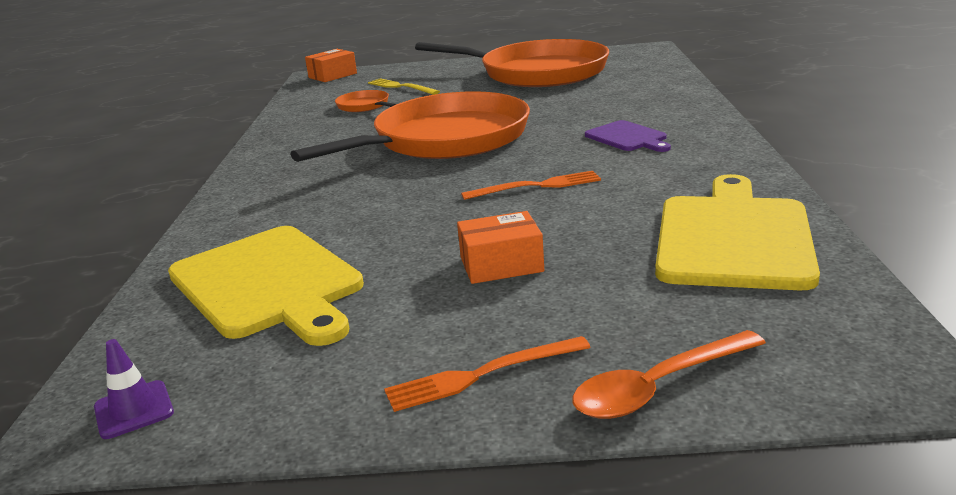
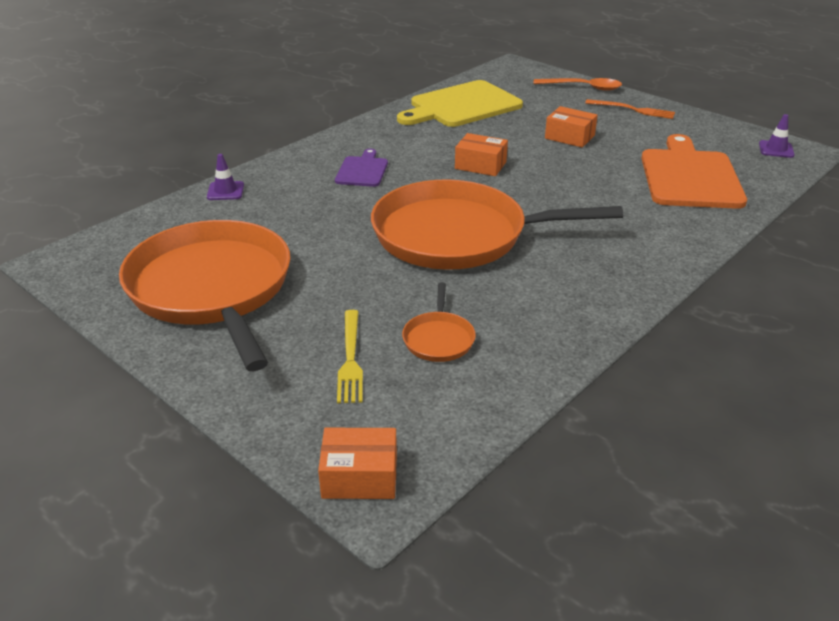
camera: 140 degrees left, 10 degrees up
(269, 283) = (689, 176): yellow cutting board -> orange cutting board
(536, 186) = (480, 165): orange fork -> orange box
(677, 91) = (225, 191): none -> purple traffic cone

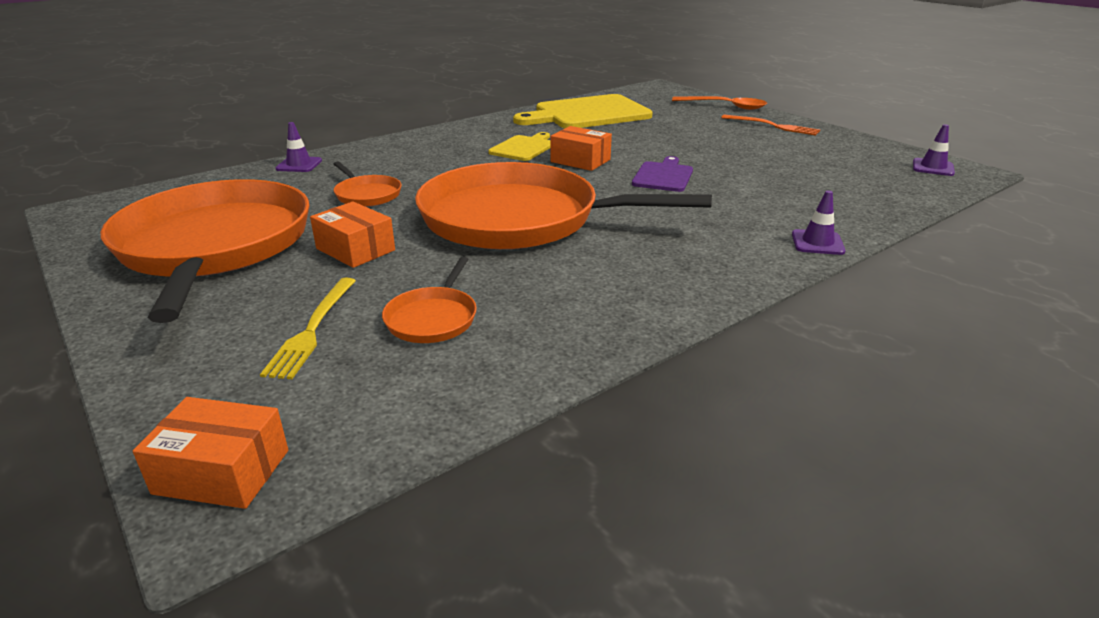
camera: 10 degrees right, 5 degrees down
(311, 220) = (367, 194): none -> orange pan
(362, 170) = (451, 157): purple cutting board -> purple cutting board (663, 176)
(422, 154) = (523, 148): none -> yellow cutting board
(569, 137) = (691, 143): orange box -> orange box (355, 249)
(689, 176) = (818, 185): orange cutting board -> none
(704, 237) = (817, 243): none -> purple traffic cone

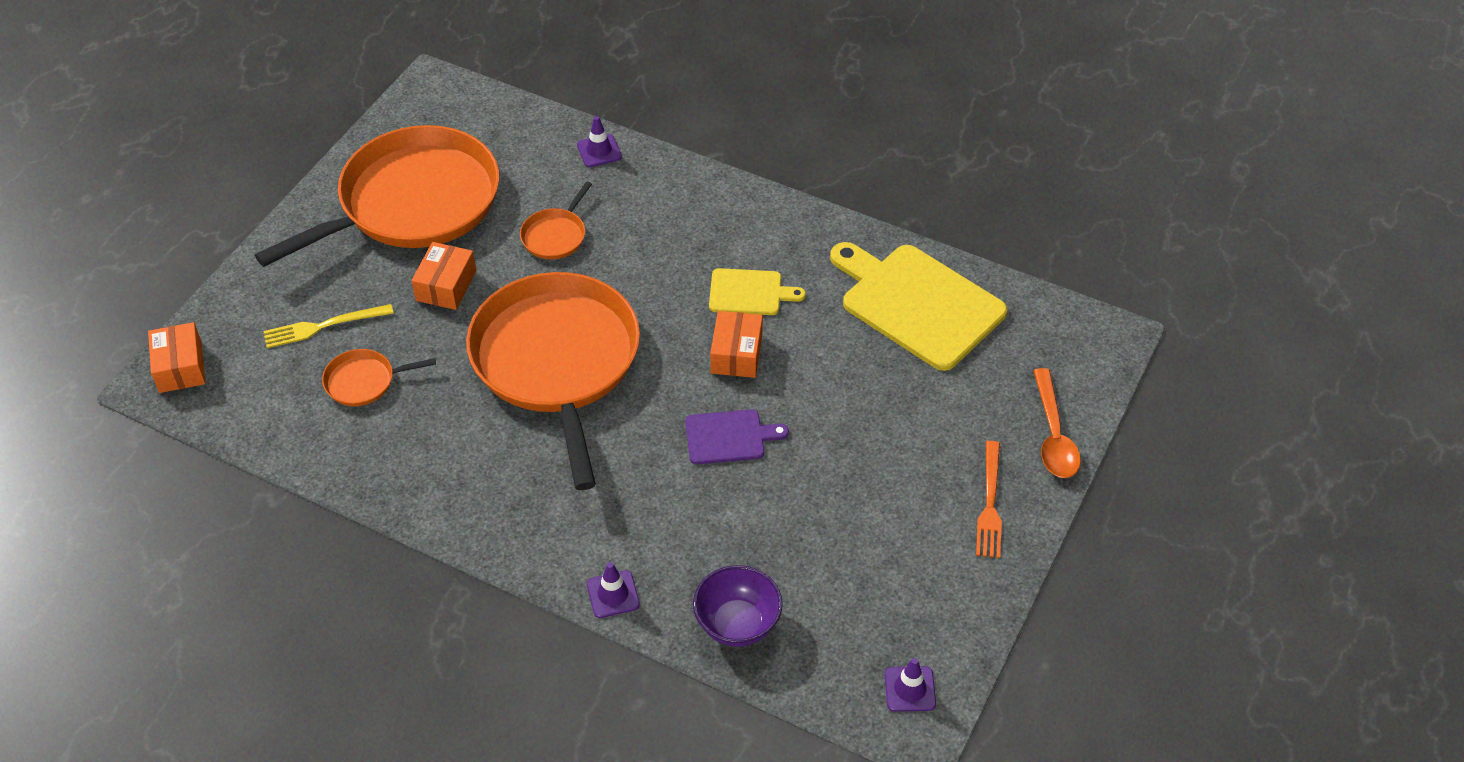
camera: 65 degrees right, 20 degrees up
(863, 204) = (737, 624): none -> purple bowl

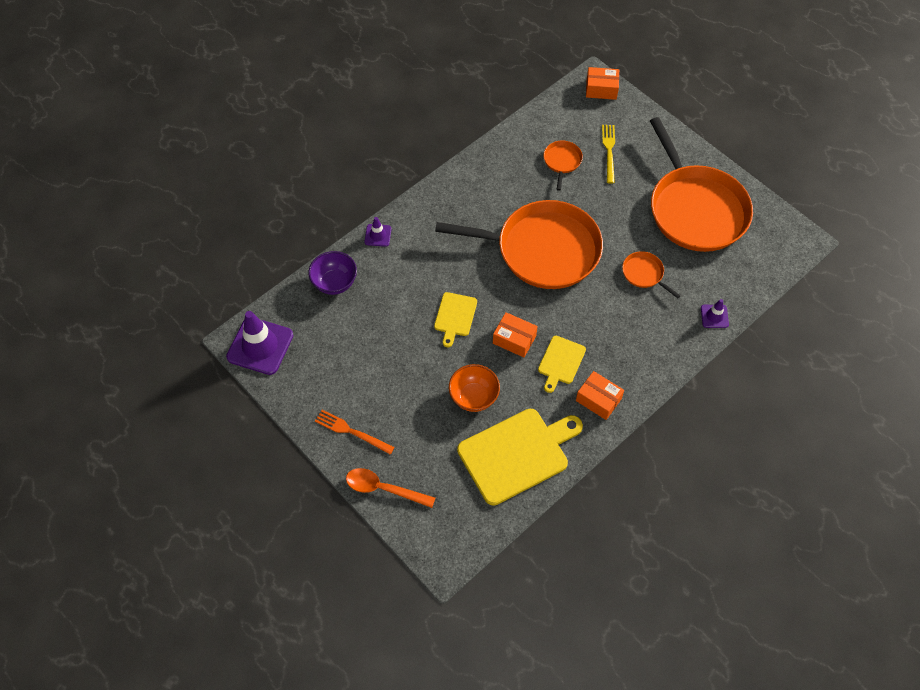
camera: 110 degrees right, 10 degrees up
(446, 286) = (620, 211): orange box -> orange box (598, 399)
(729, 437) = (455, 316): purple cutting board -> yellow cutting board
(856, 374) = (474, 397): none -> orange bowl
(910, 689) = (260, 346): purple traffic cone -> purple traffic cone, size x2.04

